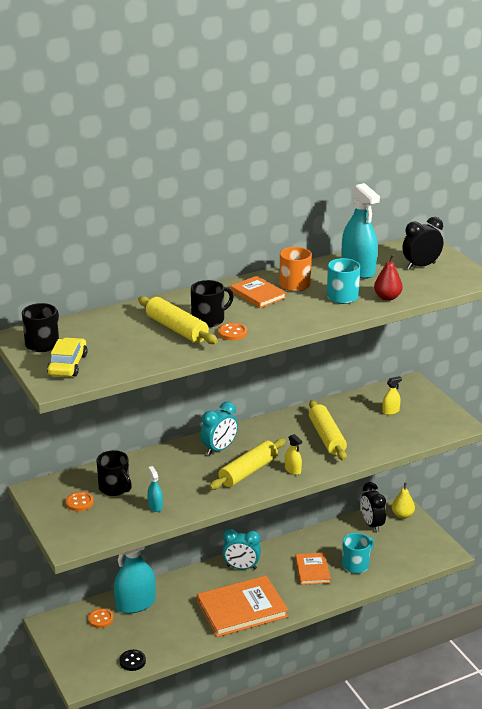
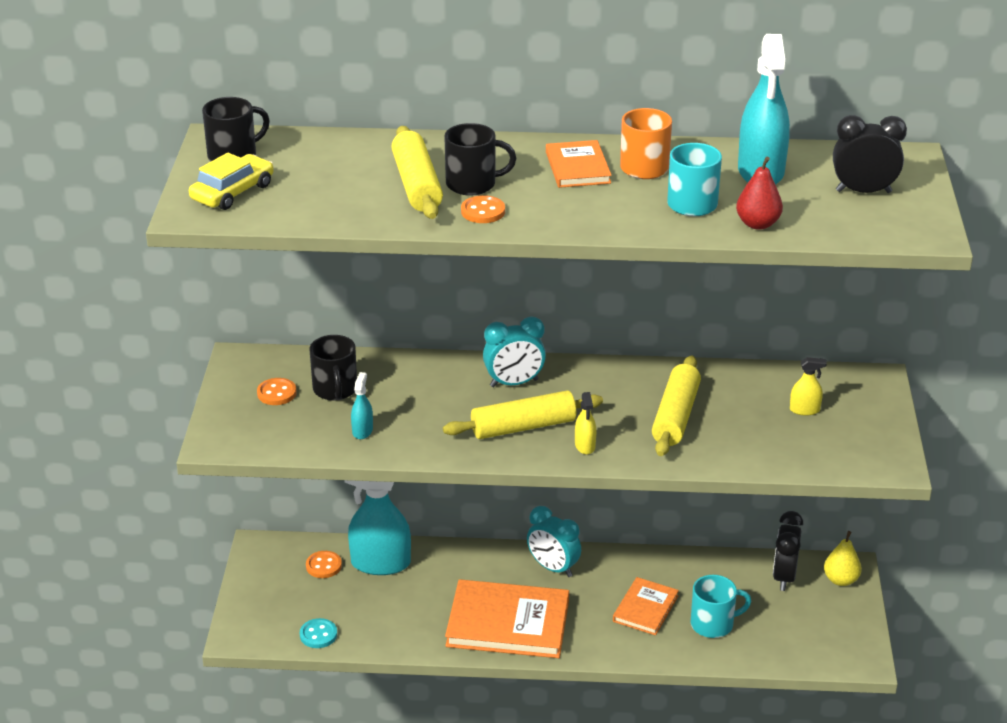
camera: 30 degrees right, 5 degrees up
(132, 661) = (318, 635): black button -> turquoise button

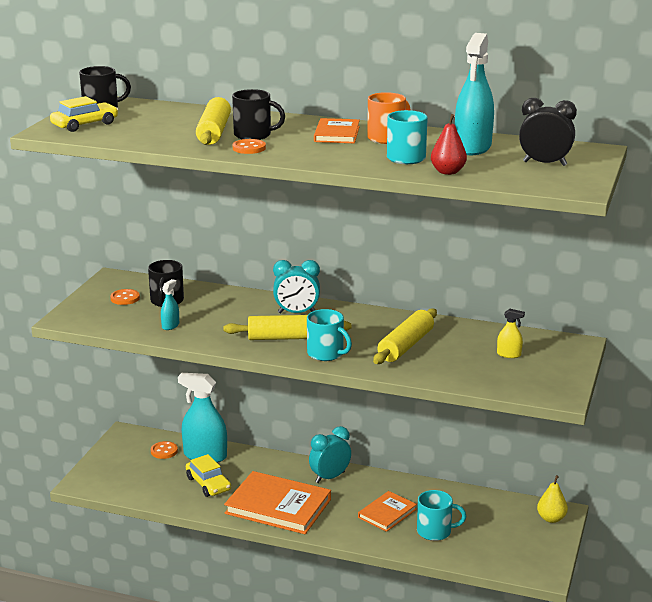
camera: 15 degrees right, 10 degrees down
(318, 635) = (137, 492): turquoise button -> none
(404, 606) = (208, 484): none -> yellow car
(553, 568) = (330, 477): turquoise clock -> turquoise clock turned 90 degrees clockwise
(585, 445) = (326, 354): yellow spray bottle -> turquoise mug
(784, 577) = (506, 510): black clock -> none

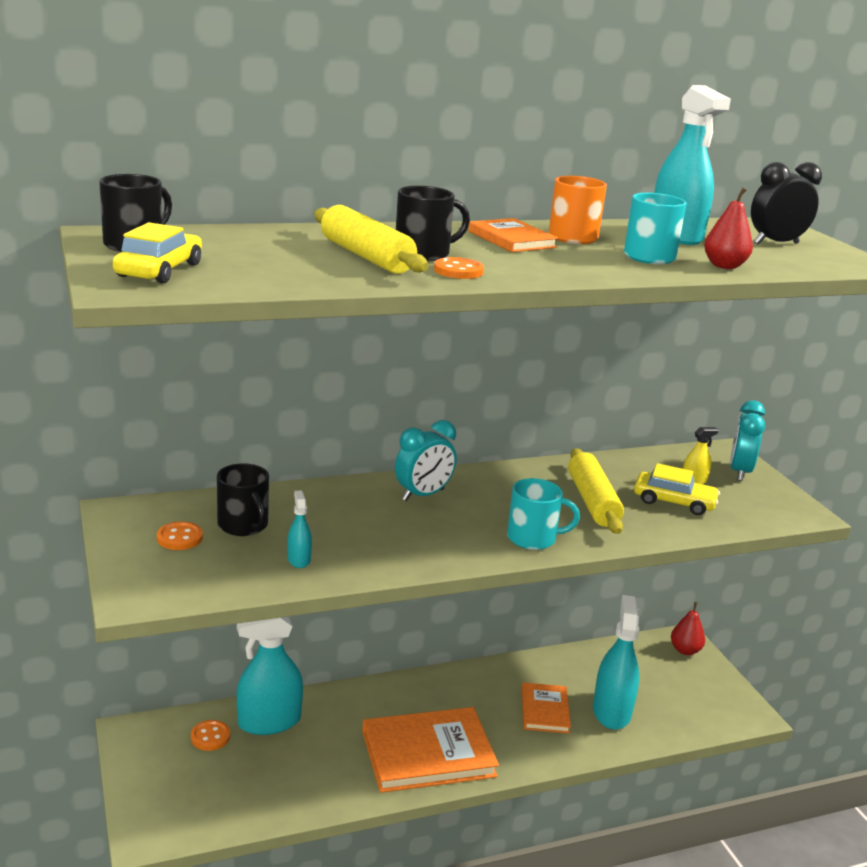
camera: 40 degrees left, 0 degrees up
(208, 484) = (315, 759): yellow car -> yellow car (674, 502)
(287, 338) = (461, 531): yellow rolling pin -> none
(330, 477) = (439, 691): turquoise clock -> turquoise clock (739, 472)
(435, 531) = (611, 711): turquoise mug -> turquoise spray bottle
(551, 518) = (685, 650): yellow pear -> red pear

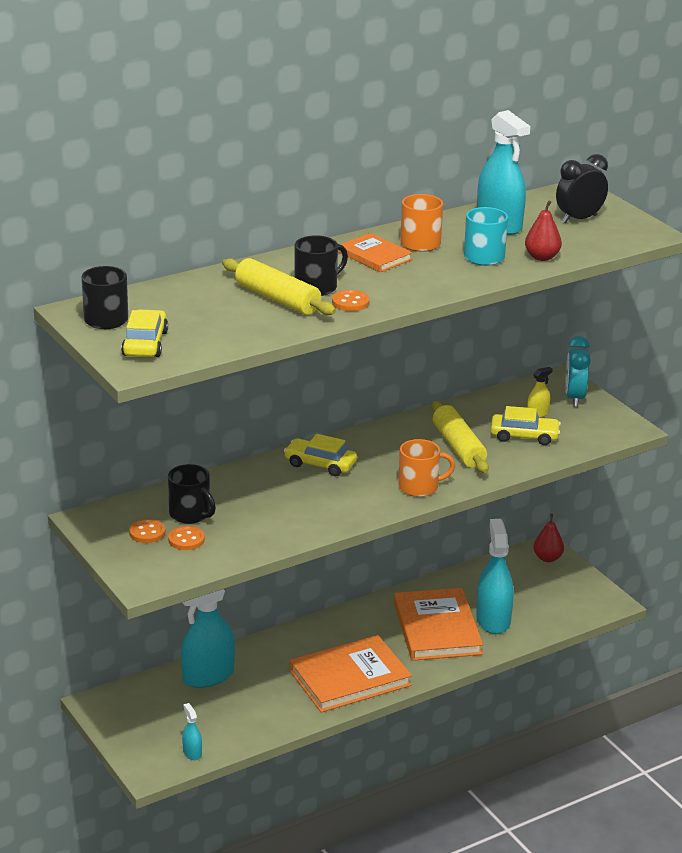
camera: 10 degrees left, 5 degrees up
(210, 737) = (164, 695): orange button -> orange button (186, 539)
(299, 559) = (247, 534): turquoise spray bottle -> turquoise spray bottle (192, 752)
(423, 495) = (320, 464): turquoise clock -> yellow car
(533, 538) = (420, 487): turquoise mug -> orange mug
(544, 710) = (436, 628): orange book -> orange book, size x1.79

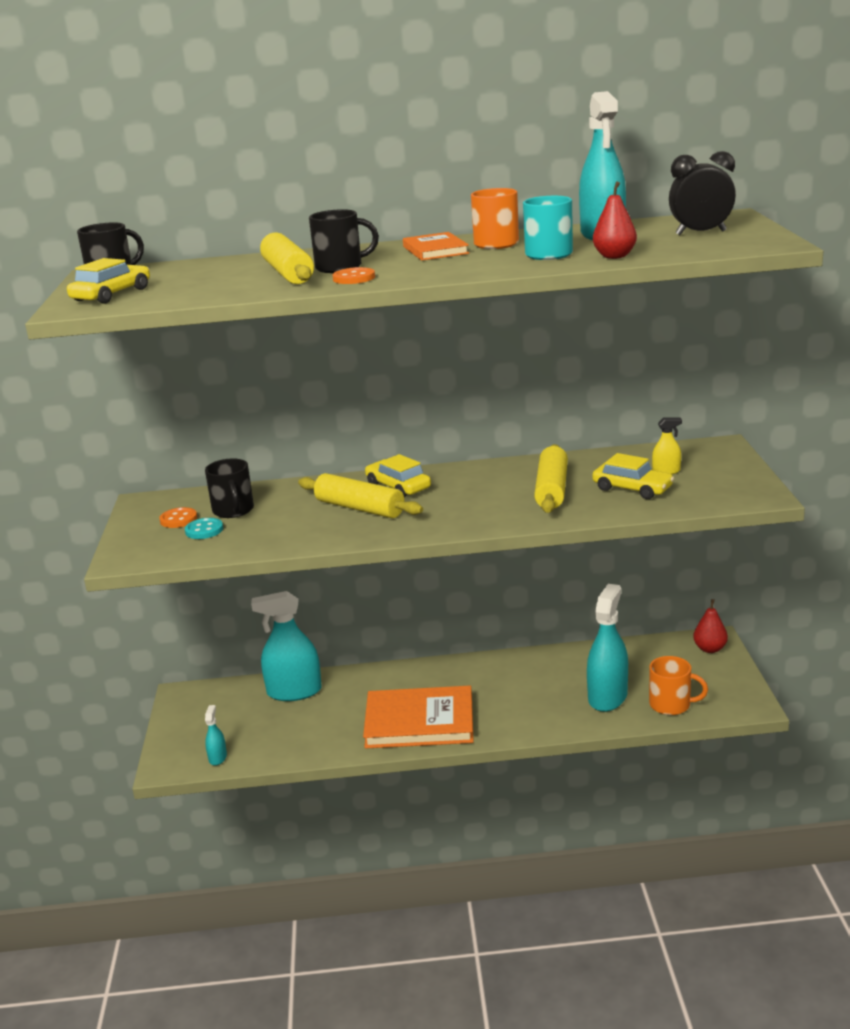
camera: 30 degrees right, 5 degrees down
(186, 539) = (204, 530): orange button -> turquoise button
(308, 493) = (360, 508): none -> yellow rolling pin
(420, 487) = (474, 518): orange mug -> orange mug (671, 705)
(436, 628) = (542, 693): orange book -> none
(574, 398) = (721, 463): turquoise clock -> none

